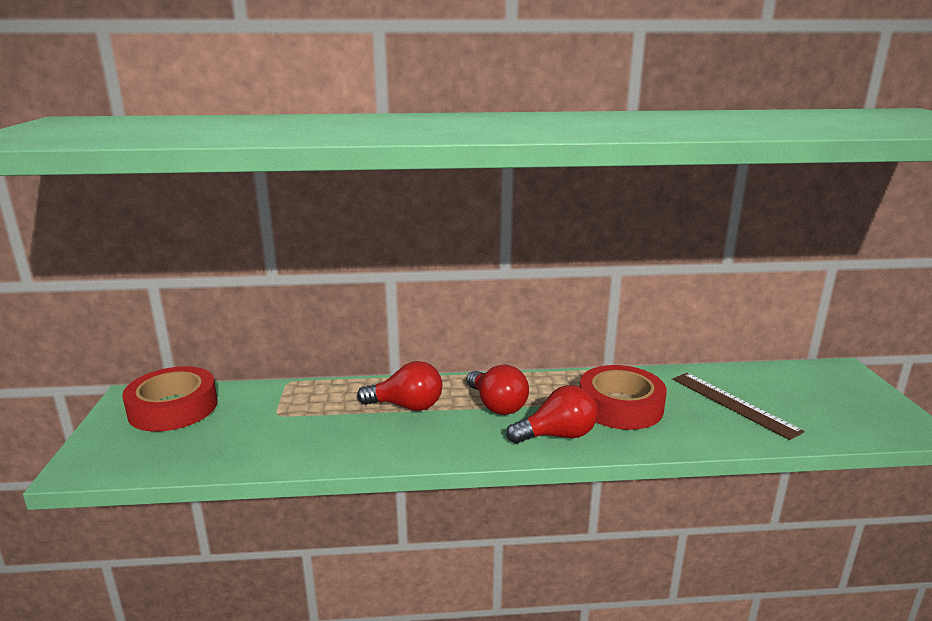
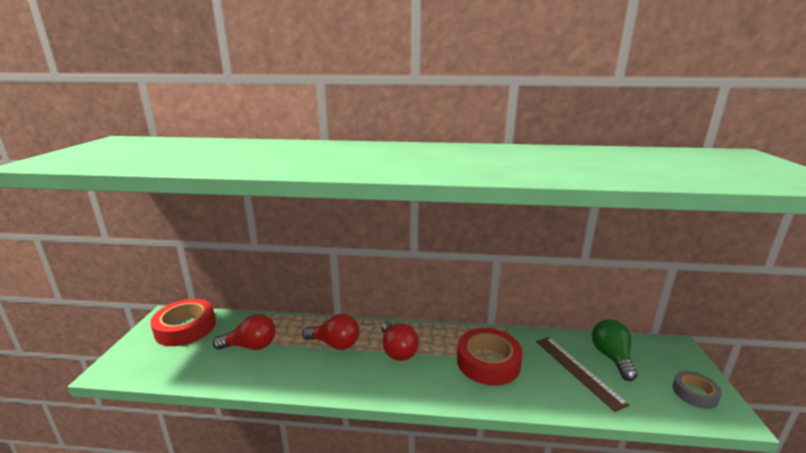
camera: 10 degrees right, 0 degrees up
(557, 435) = (432, 383): red light bulb -> red light bulb (251, 346)
(769, 387) = (611, 357): none -> green light bulb
(874, 412) = (694, 393): none -> grey tape

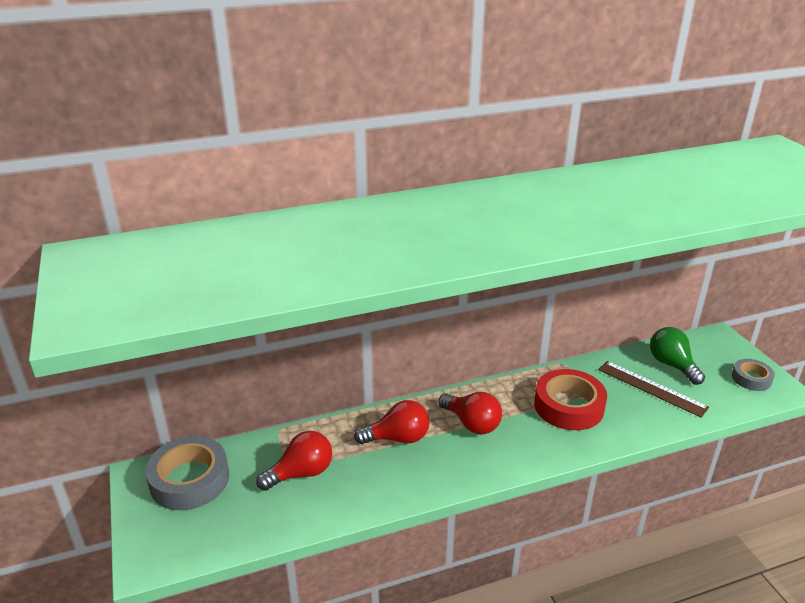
camera: 25 degrees left, 10 degrees up
(185, 328) = (189, 480): red tape -> grey tape

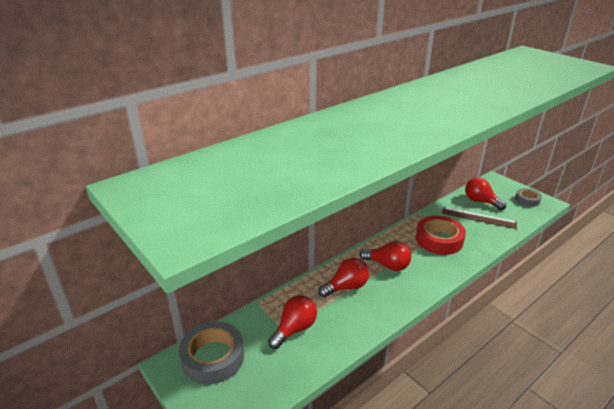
camera: 20 degrees left, 0 degrees up
(672, 365) = (480, 201): green light bulb -> red light bulb

